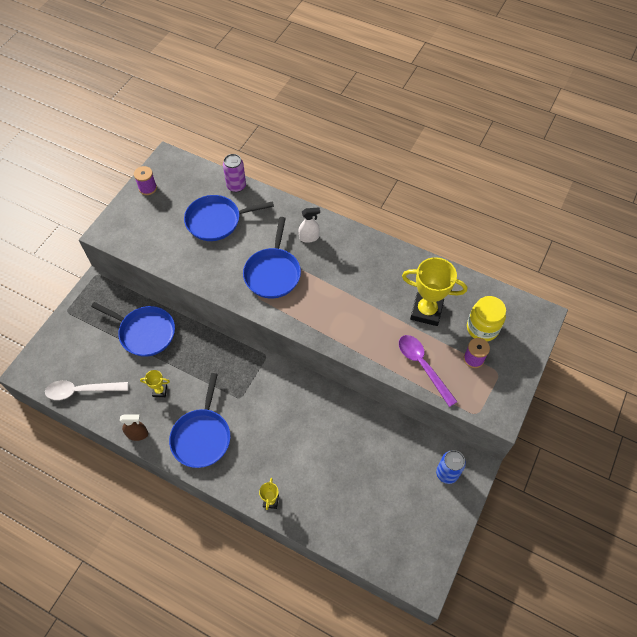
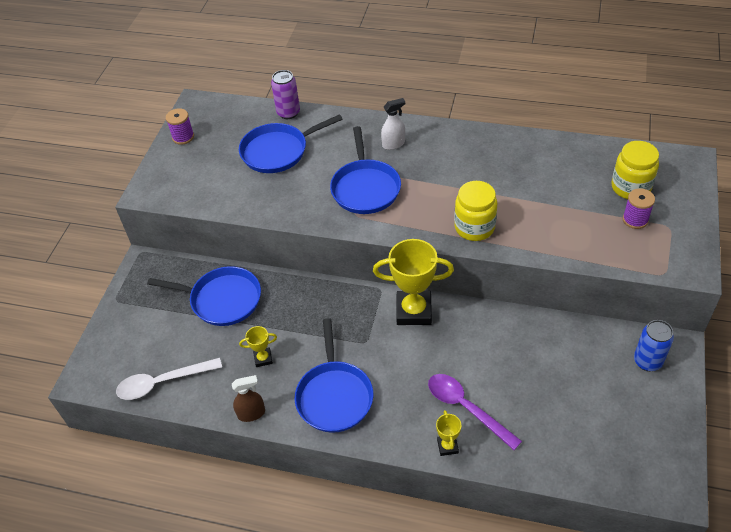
camera: 10 degrees left, 10 degrees down
(344, 332) = (474, 227): none -> yellow jar
(422, 366) = (580, 241): purple spoon -> purple spoon (466, 408)
(426, 311) = (560, 185): yellow trophy -> yellow trophy (414, 311)

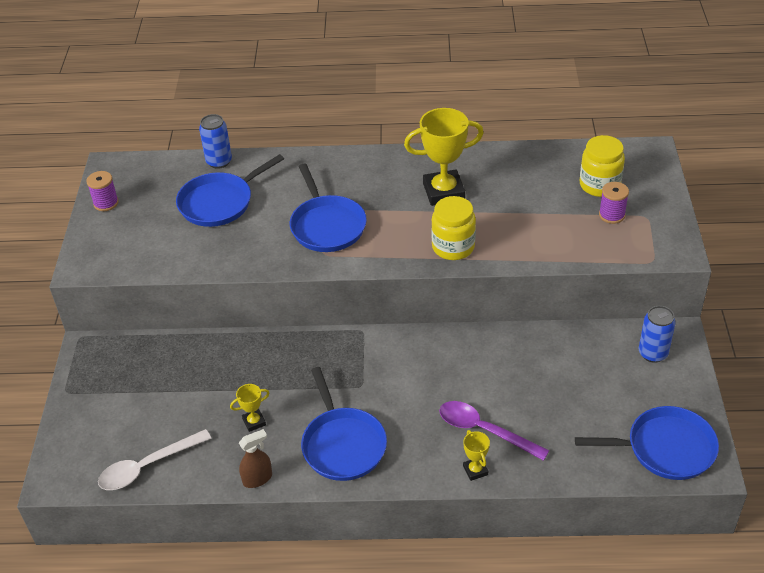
camera: 15 degrees left, 5 degrees down
(222, 300) = (190, 370): blue pan -> blue pan (666, 448)
(288, 113) = (219, 161): purple can -> blue can
(393, 144) = (344, 177): white spray bottle -> none
(414, 311) = (404, 346): yellow trophy -> yellow trophy (443, 192)

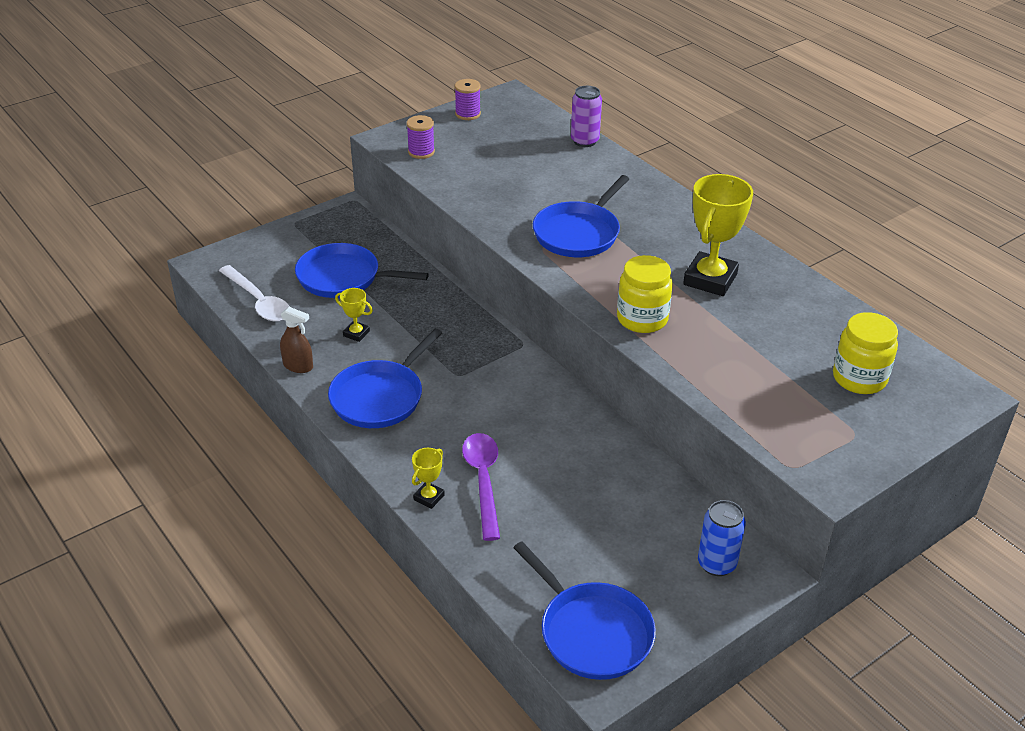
camera: 50 degrees right, 5 degrees down
(147, 466) = (258, 301): white spoon -> white spoon turned 150 degrees counterclockwise
(219, 161) = (584, 141): blue can -> purple can
(219, 202) = (536, 165): blue pan -> blue pan (343, 277)
(443, 192) = (710, 279): yellow trophy -> yellow trophy turned 75 degrees clockwise
(611, 215) = (824, 406): purple spool -> purple spool (421, 152)

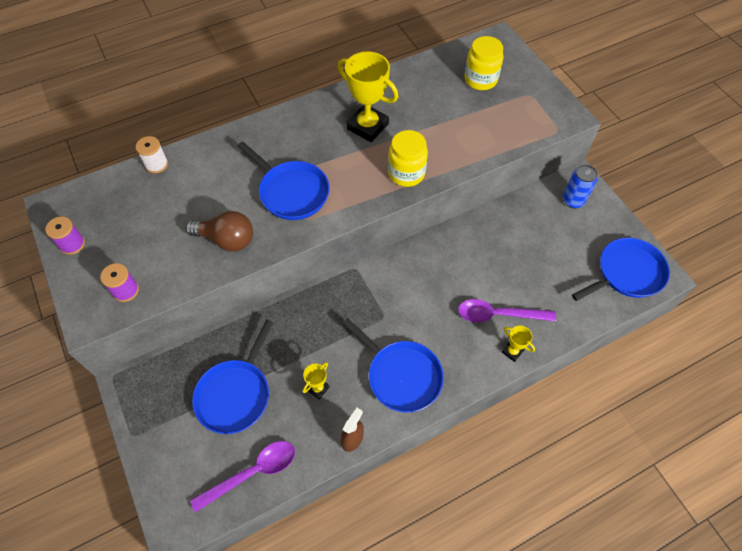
camera: 80 degrees left, 20 degrees up
(258, 301) = (252, 472): white spoon -> purple spoon
(497, 199) = (226, 240): none -> brown light bulb
(584, 141) = (156, 164): purple can -> white spool

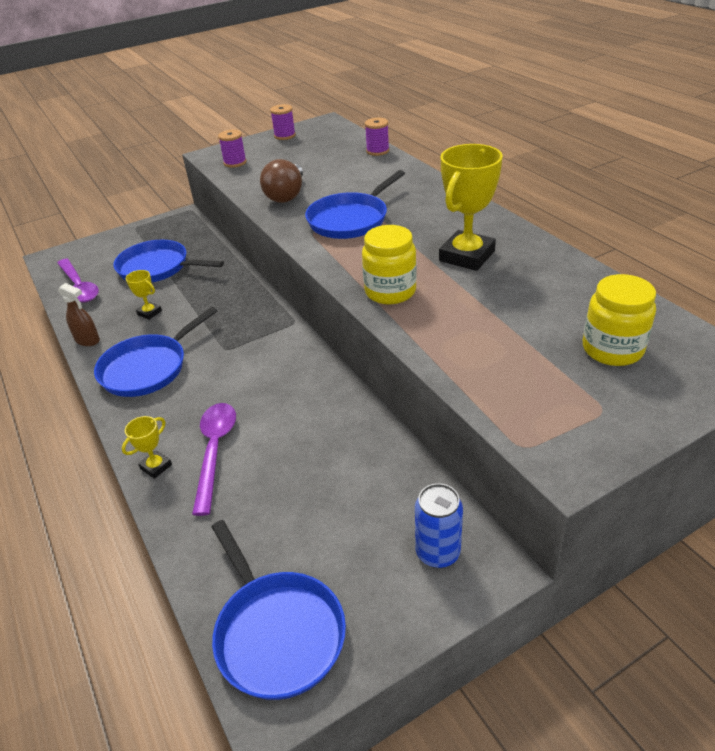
camera: 90 degrees right, 20 degrees down
(156, 164) = (377, 151): white spool -> purple spool

